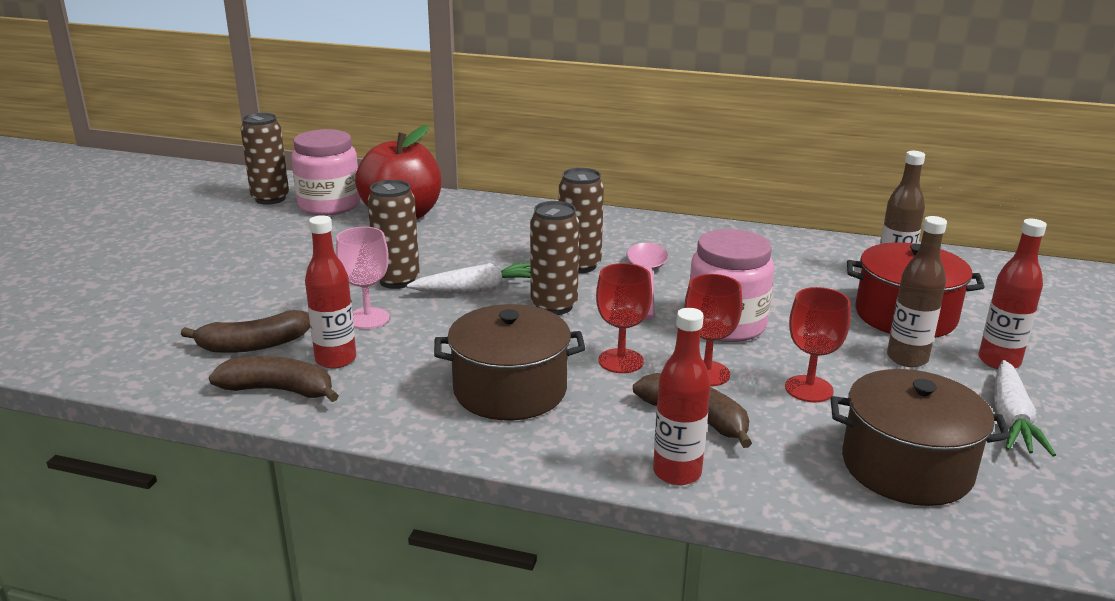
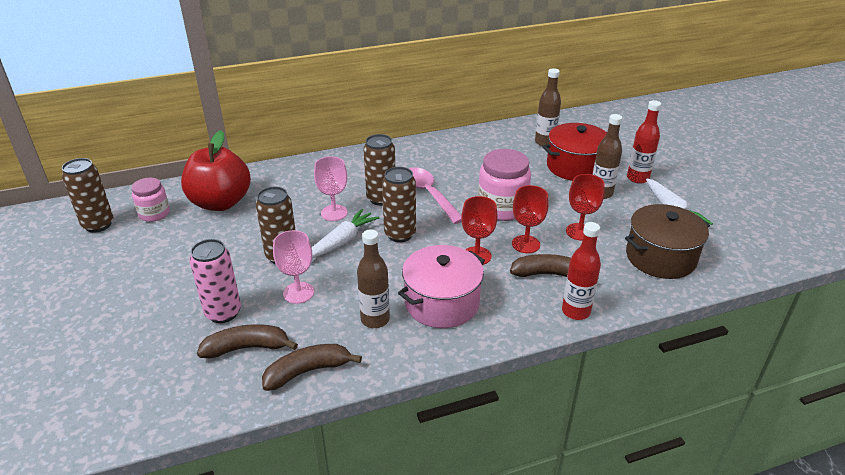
camera: 35 degrees left, 10 degrees up
(254, 345) = (247, 348): brown banana -> brown banana turned 135 degrees counterclockwise
(274, 307) = (223, 313): none -> pink can
(329, 205) = (154, 213): pink jar -> pink jar, size x0.61
(336, 359) = (316, 332): red bottle -> none
(412, 374) = (375, 319): none -> brown bottle
(506, 261) = (334, 213): none -> pink goblet
(510, 390) = (442, 303): brown pot -> pink pot

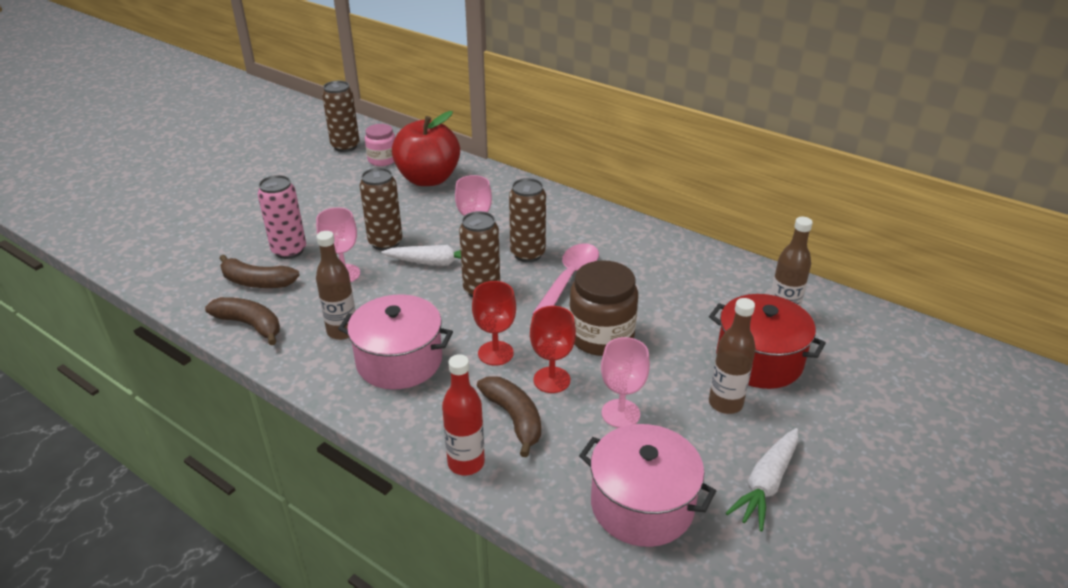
camera: 55 degrees right, 0 degrees up
(247, 348) = (257, 282): brown banana -> brown banana turned 150 degrees clockwise
(502, 208) = (601, 336): pink jar -> brown jar
(579, 232) = (620, 413): red goblet -> pink goblet
(637, 178) = (804, 425): red bottle -> none
(660, 257) = (642, 505): brown pot -> pink pot

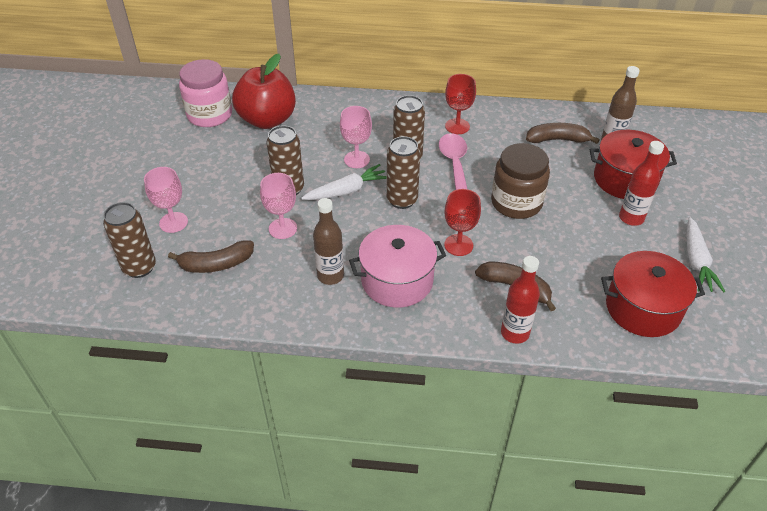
camera: 30 degrees left, 10 degrees up
(250, 325) = (250, 302): brown banana -> brown banana (557, 140)
(289, 251) = (215, 226): pink can -> none
(345, 146) = (163, 113): brown can -> brown can (139, 267)
(382, 160) = (210, 115): pink jar -> pink jar, size x1.64
(551, 380) = (514, 248): red goblet -> red goblet (457, 126)
(620, 413) = (577, 253): pink goblet -> pink goblet (173, 222)
(642, 505) = (643, 308): pink pot -> red pot
(725, 403) = (631, 218): brown bottle -> red bottle

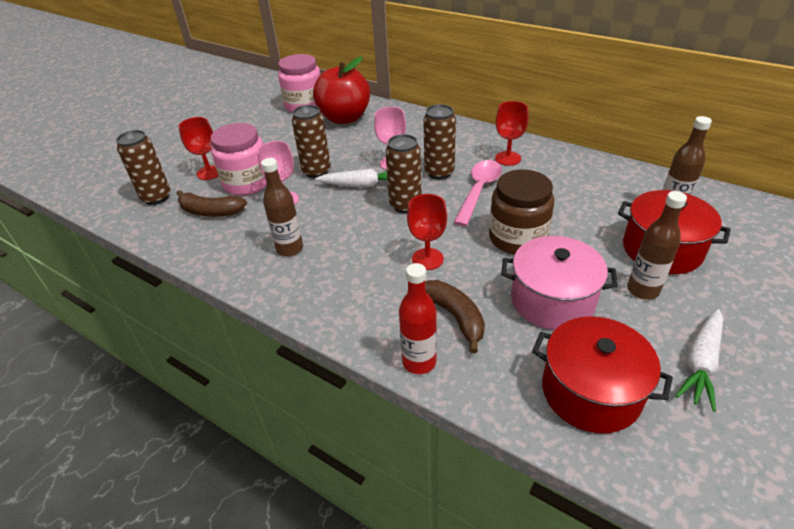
camera: 30 degrees right, 5 degrees down
(173, 222) = (209, 172): pink goblet -> red goblet
(227, 222) = (247, 183): none -> pink jar
(397, 280) = (343, 272): pink pot -> pink pot (552, 300)
(557, 140) = (606, 193): brown banana -> none
(631, 218) = (642, 290): red bottle -> brown bottle

